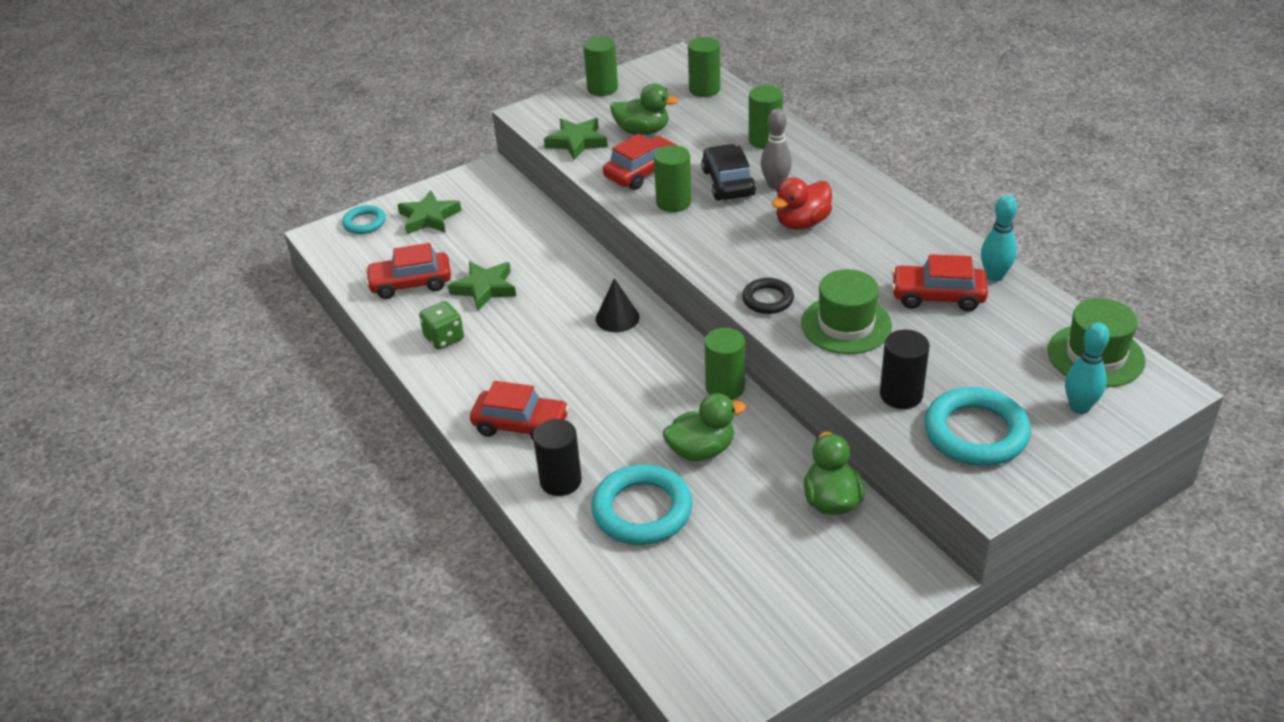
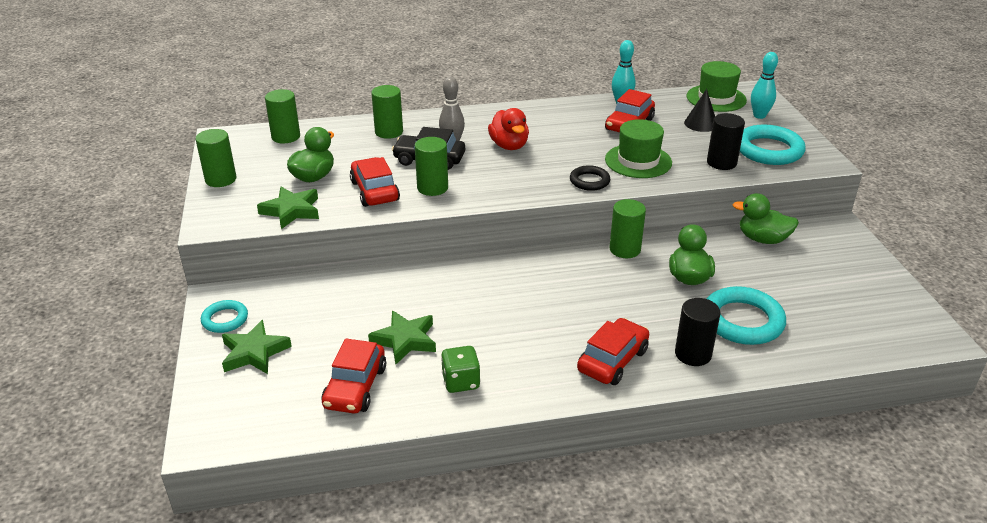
camera: 70 degrees left, 5 degrees down
(364, 223) = (214, 401): turquoise ring -> turquoise ring (225, 319)
(617, 318) = (506, 277): black cone -> black cone (701, 124)

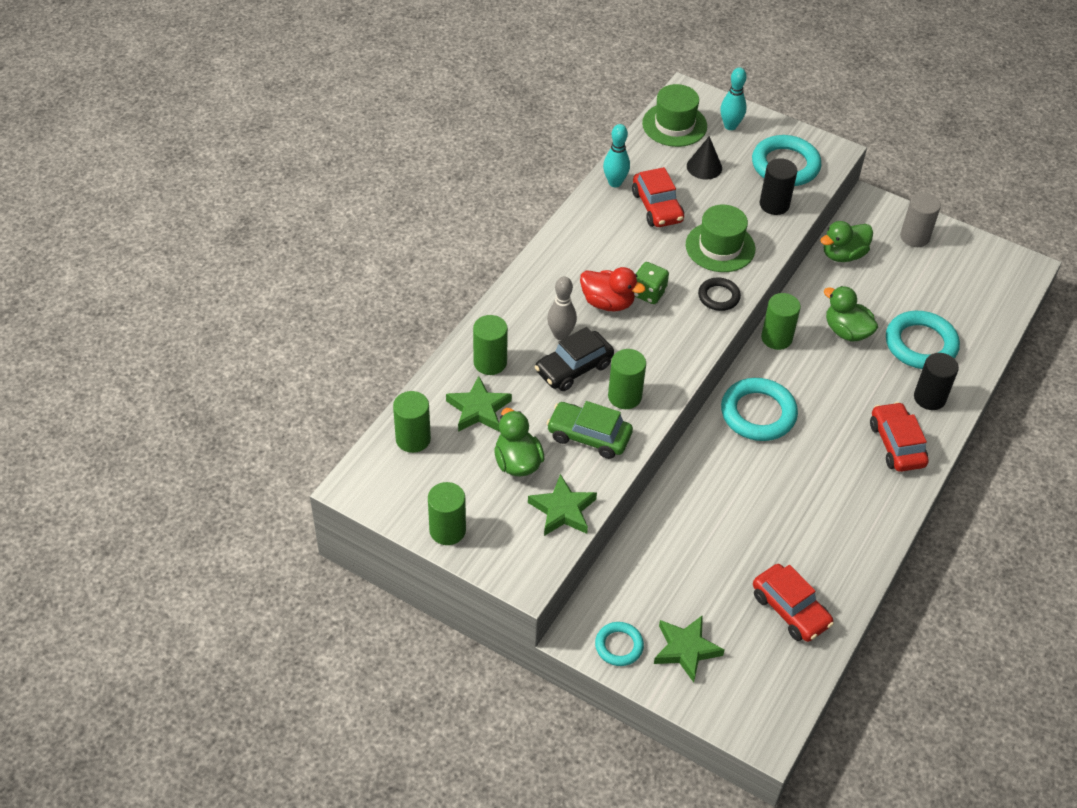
camera: 50 degrees left, 15 degrees up
(374, 191) = (589, 436): red car -> green car
(405, 340) = (761, 545): green star -> green star (478, 409)
(461, 382) = (841, 544): green dice -> green dice (648, 293)
(536, 276) = (758, 413): none -> turquoise ring
(848, 263) = (914, 237): none -> grey cylinder

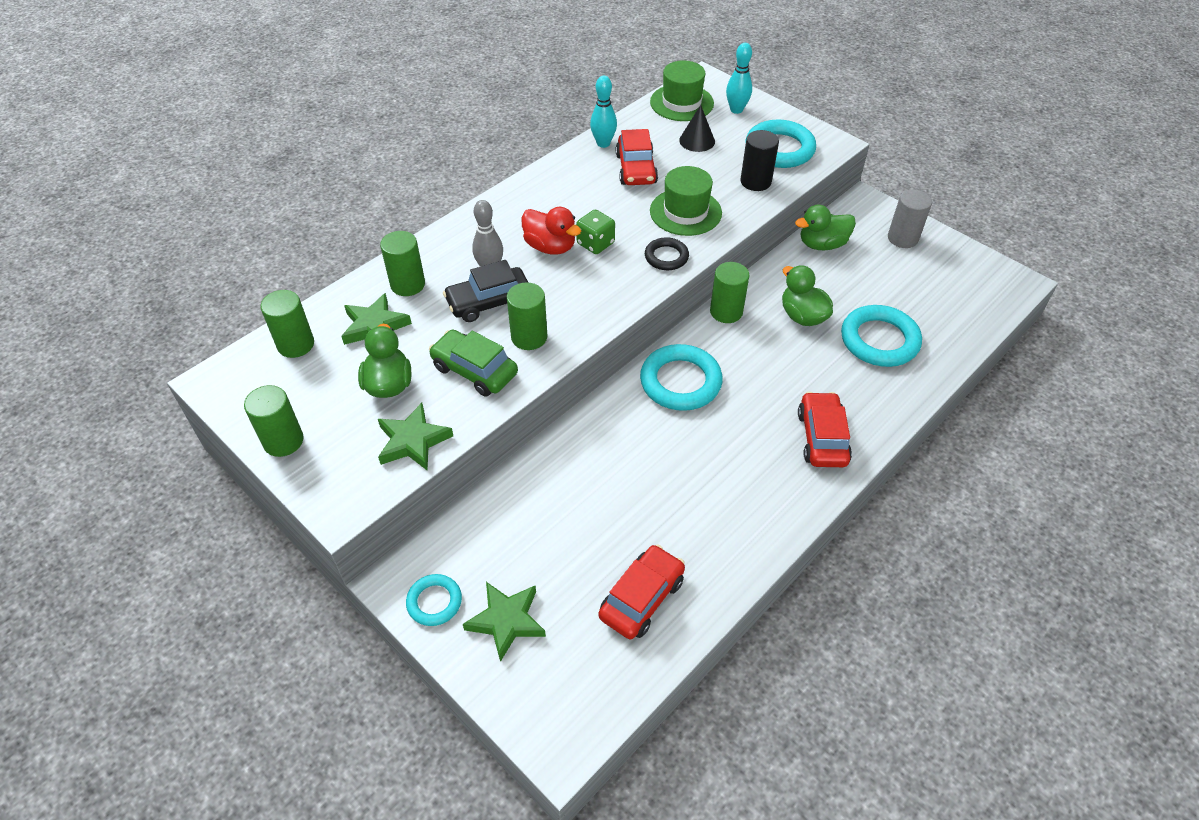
camera: 15 degrees right, 0 degrees up
(790, 610) = (641, 598): red car -> red car turned 120 degrees counterclockwise
(929, 398) = (873, 395): black cylinder -> none

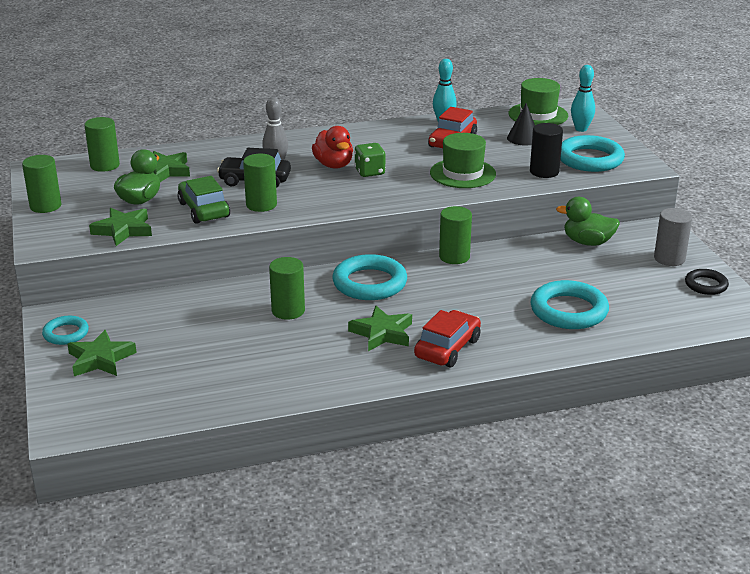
camera: 30 degrees right, 20 degrees down
(408, 284) = (210, 157): green cylinder -> green cylinder (288, 311)
(641, 598) = (204, 382): red car -> none
(666, 257) = (416, 193): black ring -> black ring (706, 285)
(749, 445) = (382, 333): none -> green star
(802, 316) = (517, 277): green duck -> none

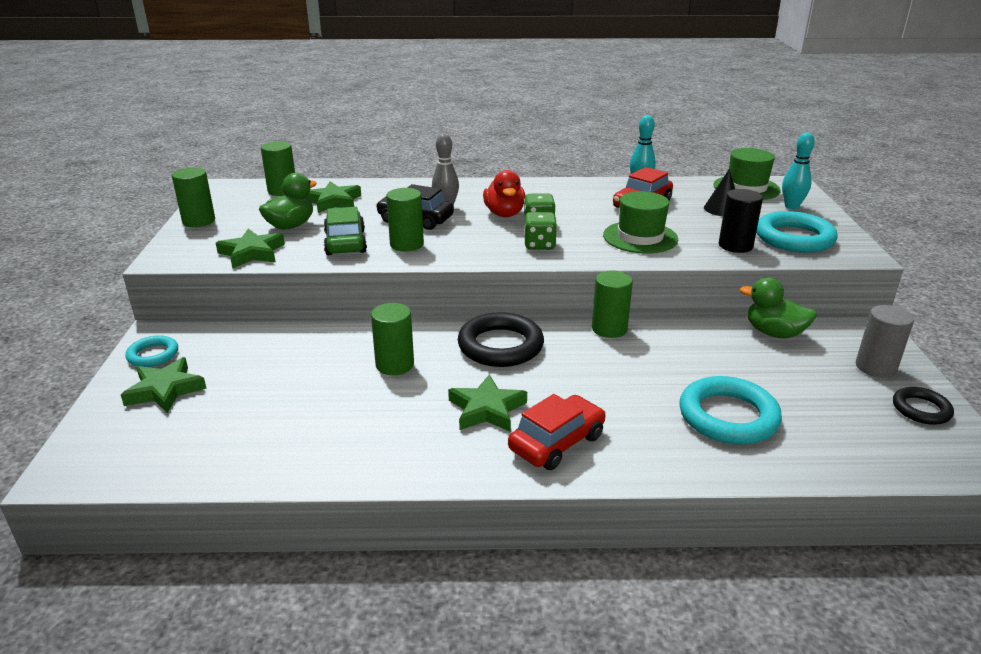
camera: 15 degrees right, 0 degrees up
(369, 283) = (500, 346): turquoise ring -> black ring
(379, 191) = (539, 245): none -> green dice

